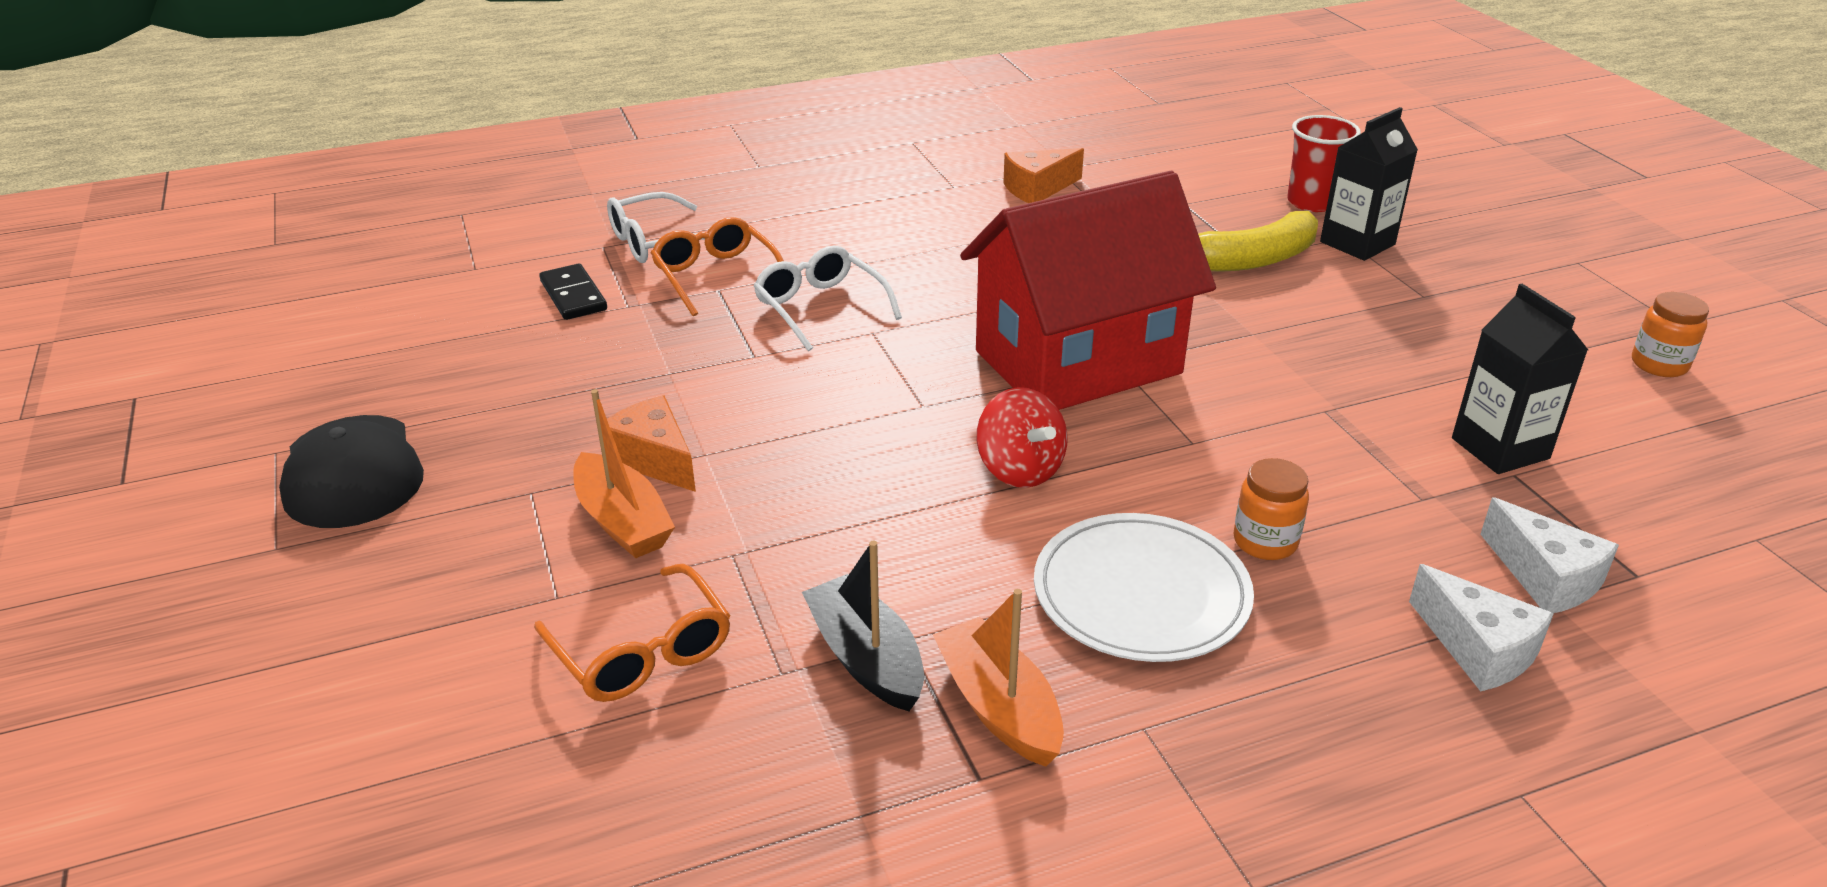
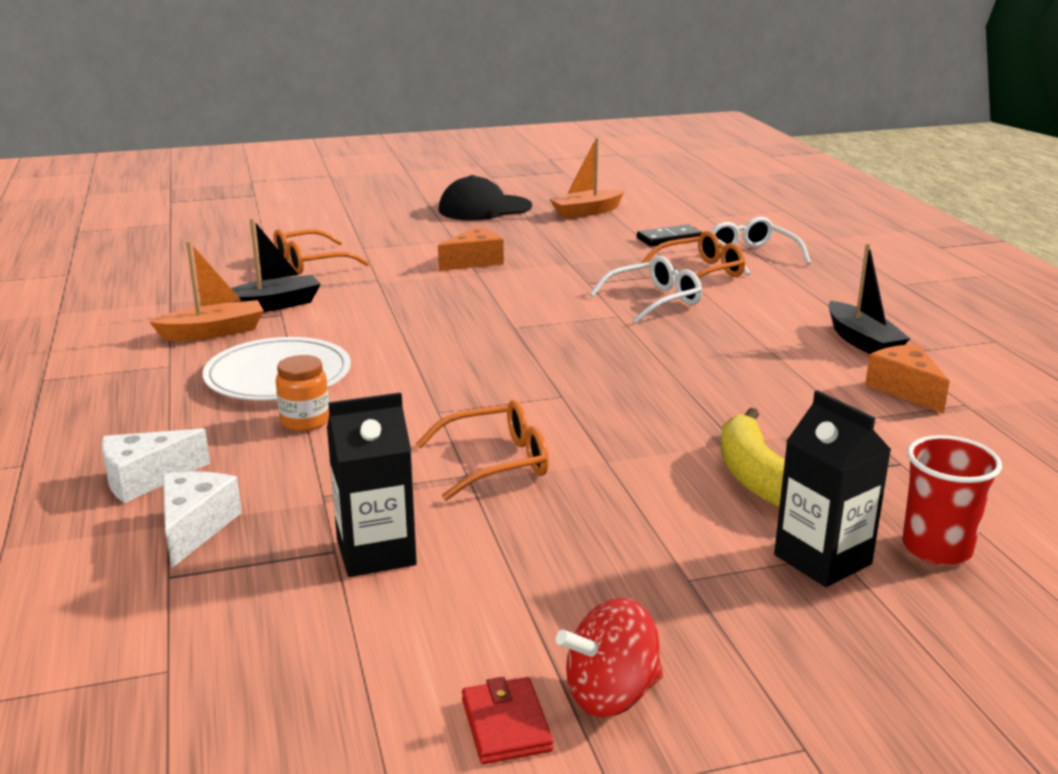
camera: 95 degrees right, 10 degrees down
(622, 521) = (418, 257): orange boat -> orange boat (587, 212)
(927, 198) = (862, 341): none -> black boat
(1019, 470) = (426, 351): red spinning top -> red spinning top (611, 695)
(1078, 362) = (564, 380): red house -> none
(1290, 394) = (497, 462): none -> orange glasses
(1545, 578) = (195, 527): white cheese -> white cheese turned 120 degrees clockwise
(1659, 364) = (506, 725): orange jar -> red wallet

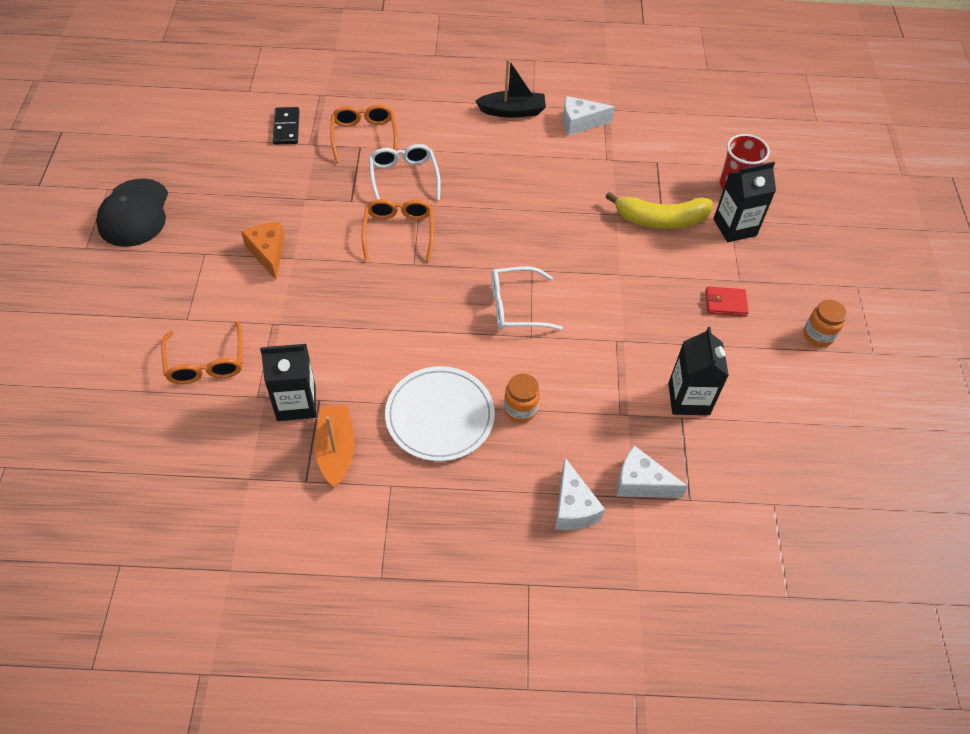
camera: 75 degrees left, 30 degrees up
(272, 305) = (296, 403): black boat -> black carton
(497, 462) = (606, 323): orange glasses -> orange glasses (399, 232)
(506, 725) = (832, 377): red wallet -> red wallet (725, 303)
(587, 212) = (191, 152): orange boat -> none
(611, 695) = (818, 335): red spinning top -> orange jar
(751, 256) = (348, 100): white glasses -> white glasses (515, 307)
(905, 389) = (580, 123): orange cheese -> white cheese

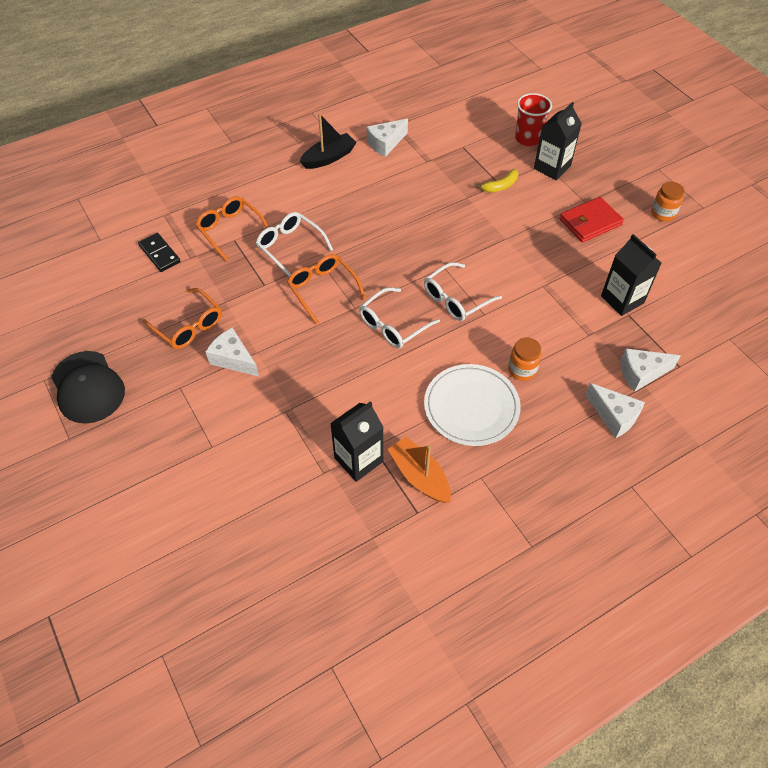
camera: 30 degrees left, 0 degrees up
(206, 363) = (259, 471): orange glasses -> orange glasses (188, 326)
(268, 253) = (233, 359): orange cheese -> white cheese
(434, 299) = (393, 325): none -> white glasses
(661, 220) = (500, 186): yellow banana -> yellow banana, size x0.55
(725, 303) = (590, 222): red wallet -> red wallet, size x1.56

